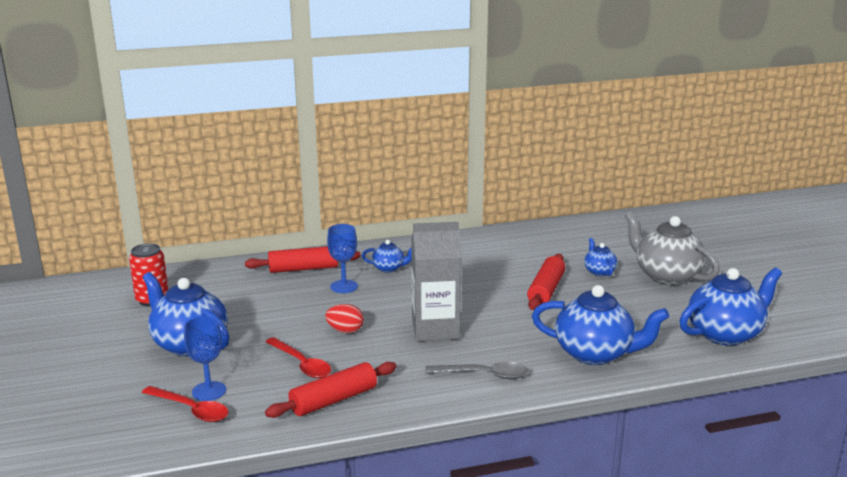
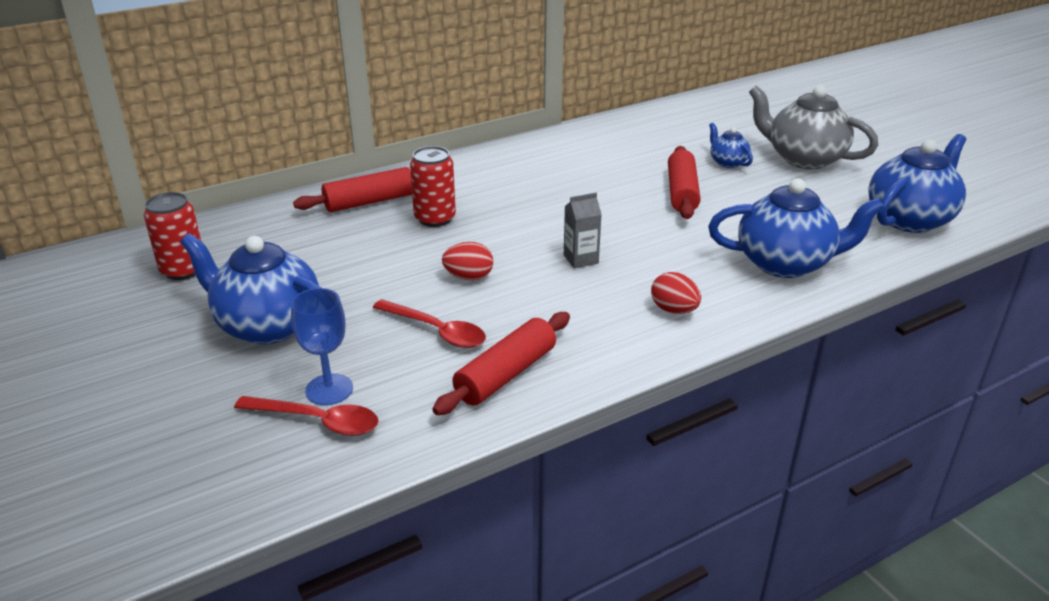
camera: 15 degrees left, 10 degrees up
(344, 286) = (435, 218): blue goblet -> red can
(389, 268) = (479, 188): blue teapot -> none
(435, 329) = (581, 259): grey carton -> grey carton, size x0.49
(484, 375) = (674, 310): grey spoon -> red egg

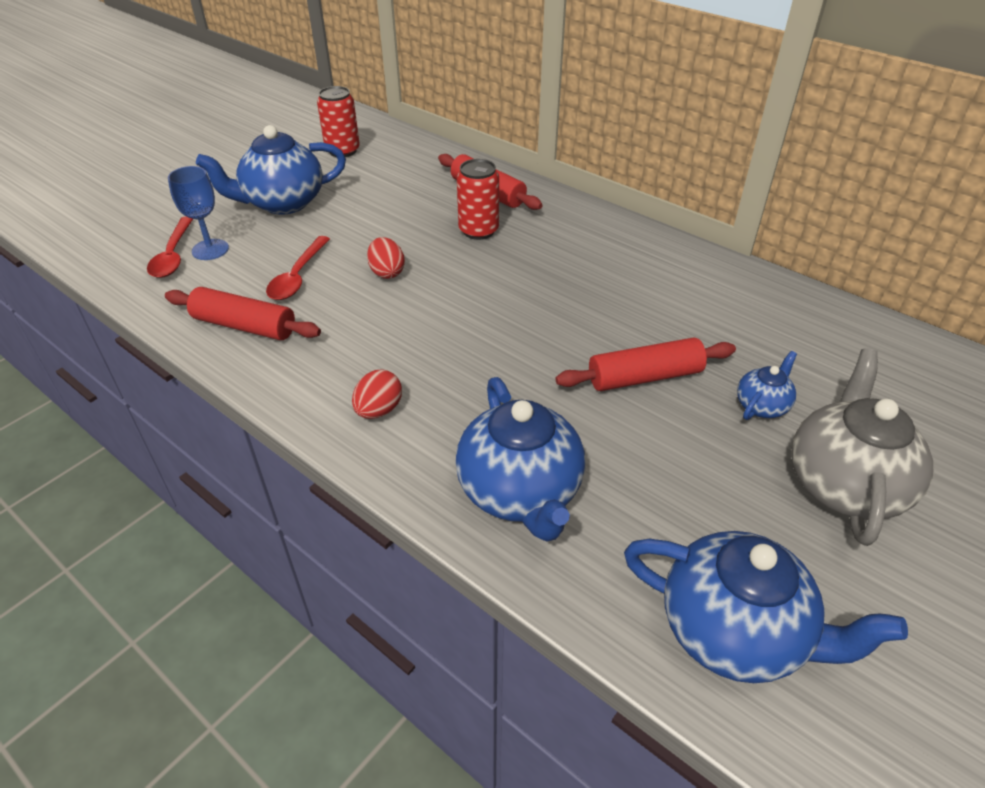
camera: 70 degrees right, 10 degrees up
(268, 325) = (283, 203): blue teapot -> blue teapot turned 120 degrees counterclockwise
(581, 259) = (449, 329): grey carton -> none

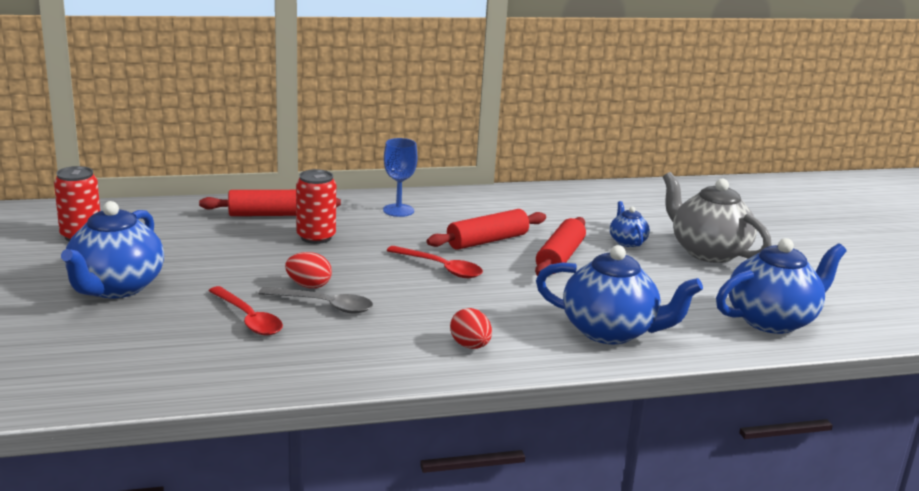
camera: 55 degrees left, 20 degrees down
(173, 255) = (101, 361): red spoon -> red spoon (440, 268)
(210, 250) = (128, 341): blue goblet -> blue goblet (398, 210)
(244, 326) = (280, 362): red rolling pin -> red rolling pin (487, 241)
(361, 297) = (324, 305): none -> grey spoon

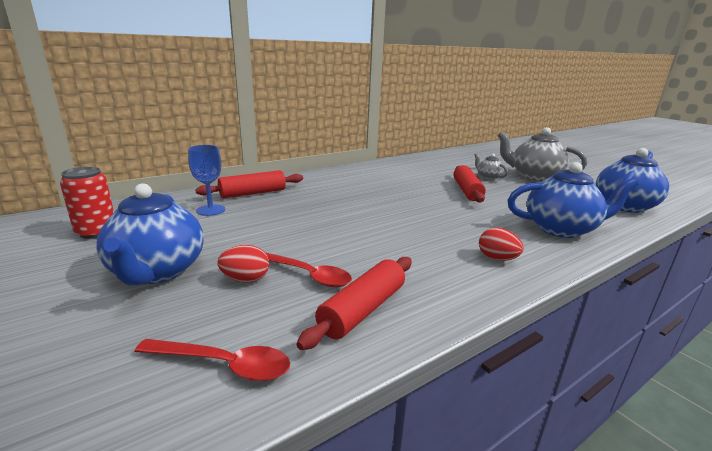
camera: 20 degrees left, 0 degrees up
(308, 285) = (329, 237): red egg -> red egg (245, 279)
(316, 237) = (300, 202): red can -> none
(324, 305) = (357, 250): grey spoon -> none
(398, 210) = (338, 179): blue goblet -> blue goblet (210, 210)
(440, 268) = (406, 208): red spoon -> red spoon (223, 365)
(487, 241) = (413, 188): red rolling pin -> red rolling pin (362, 310)
(627, 242) = (488, 177): blue teapot -> grey teapot

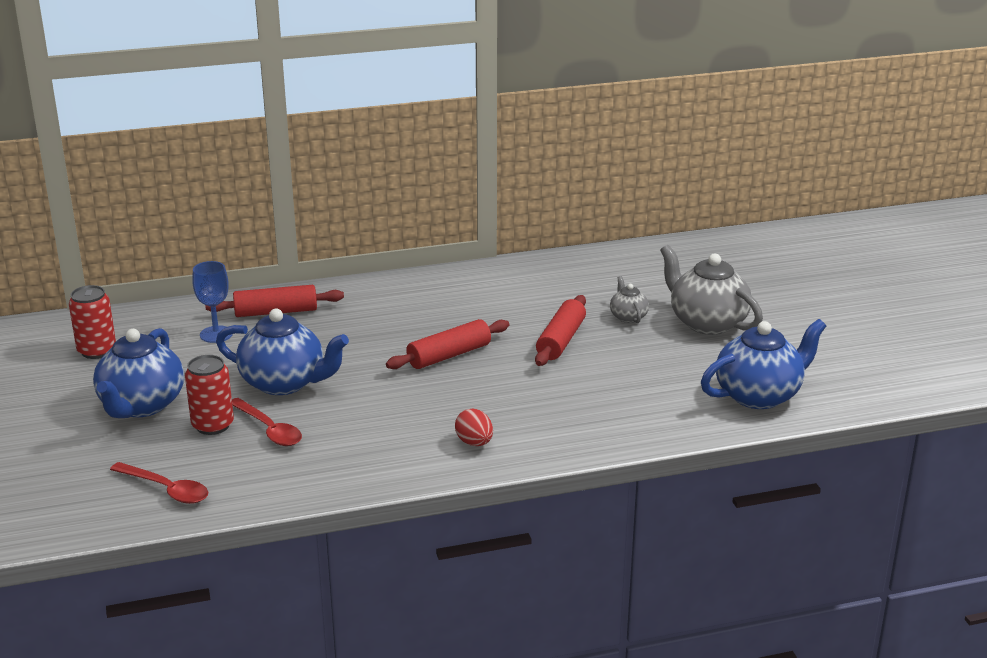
camera: 20 degrees right, 5 degrees up
(245, 279) = (213, 425): red egg -> red can
(362, 310) = (294, 469): red rolling pin -> red rolling pin (449, 355)
(561, 229) = (604, 418): blue teapot -> blue teapot (284, 383)

